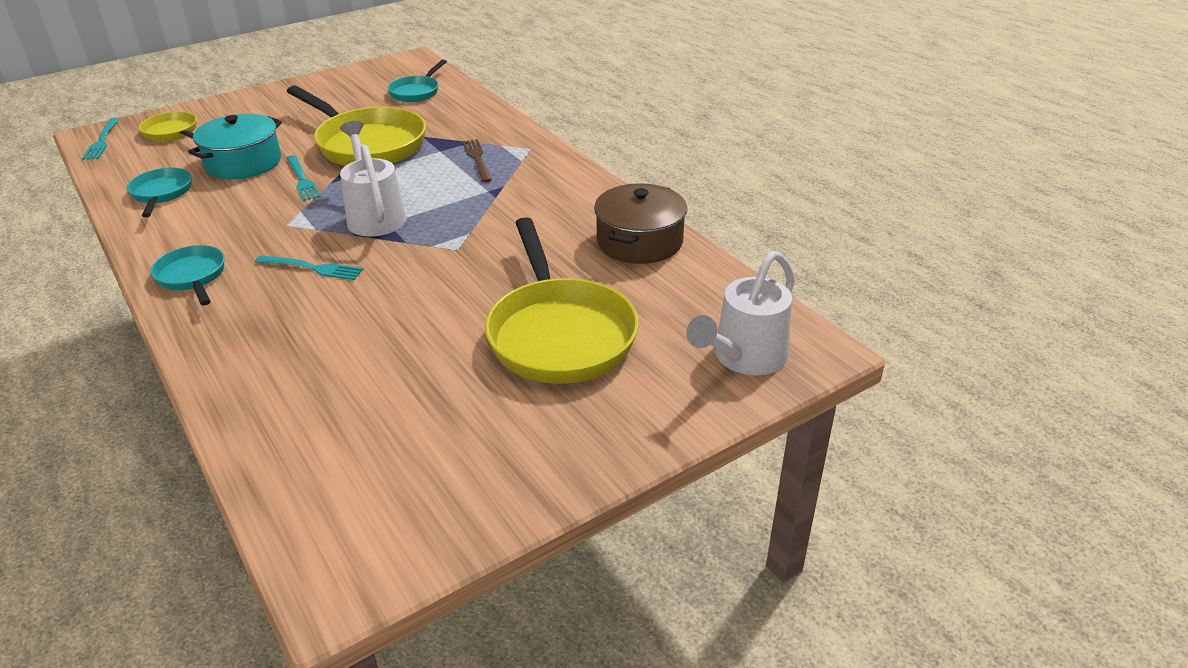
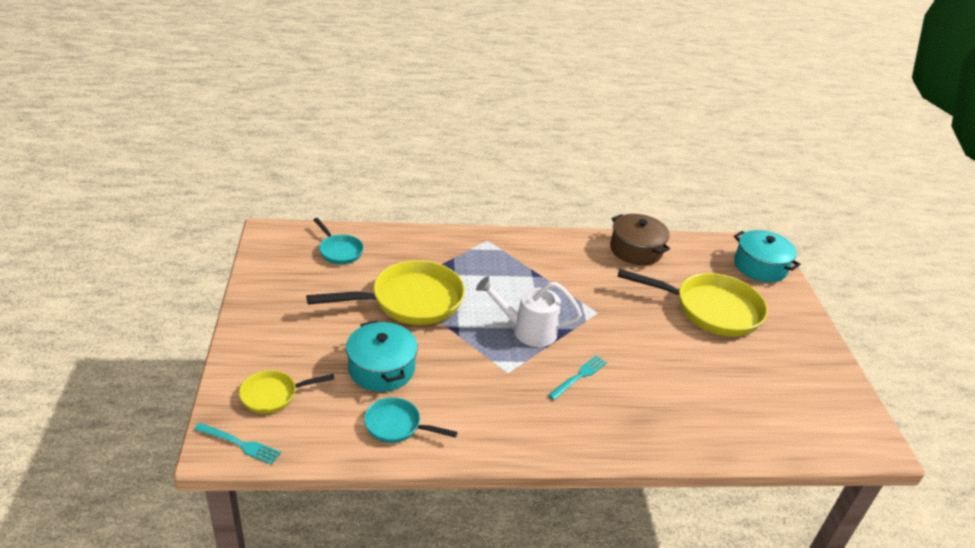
camera: 65 degrees left, 0 degrees up
(192, 277) = (551, 435): turquoise pan -> none
(302, 180) = (442, 347): turquoise fork -> none
(477, 159) = (482, 264): brown fork -> none
(744, 358) = (760, 266): white watering can -> turquoise pot

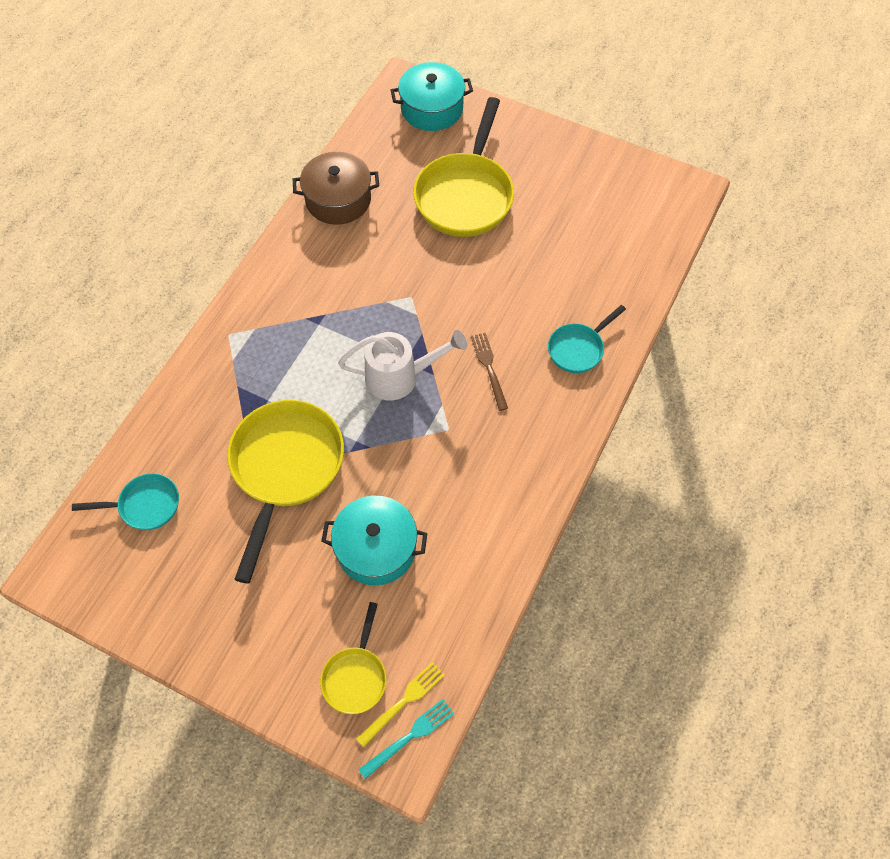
camera: 55 degrees left, 25 degrees up
(267, 429) = (403, 701): none -> yellow fork
(397, 425) = (464, 570): turquoise pan -> turquoise pan (578, 349)
(527, 330) = (400, 377): white watering can -> white watering can turned 135 degrees counterclockwise
(579, 376) = (489, 368): turquoise fork -> brown fork
(710, 309) = (466, 195): yellow pan -> yellow pan turned 150 degrees clockwise

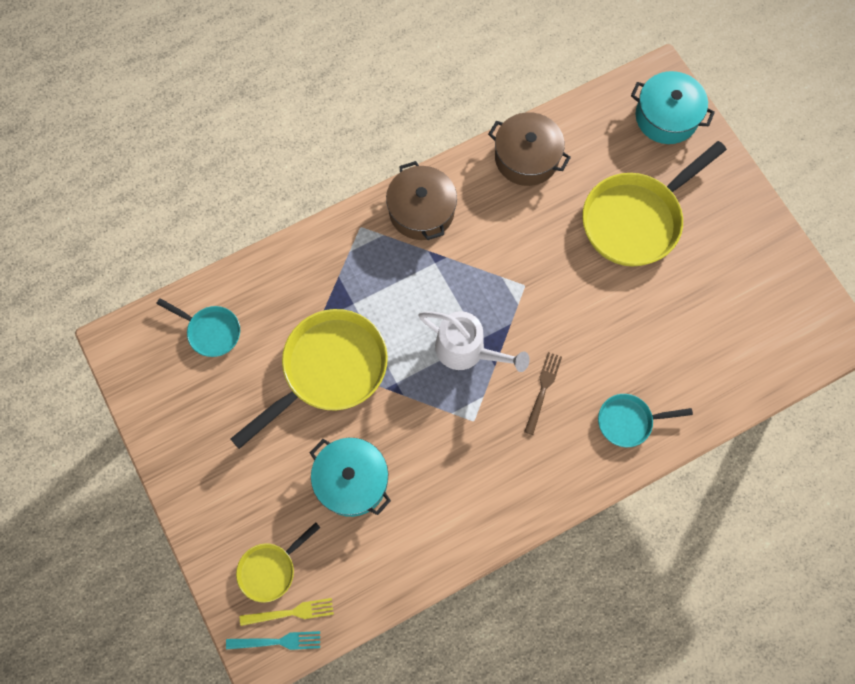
camera: 35 degrees right, 10 degrees up
(276, 290) = (421, 211): none -> brown pot

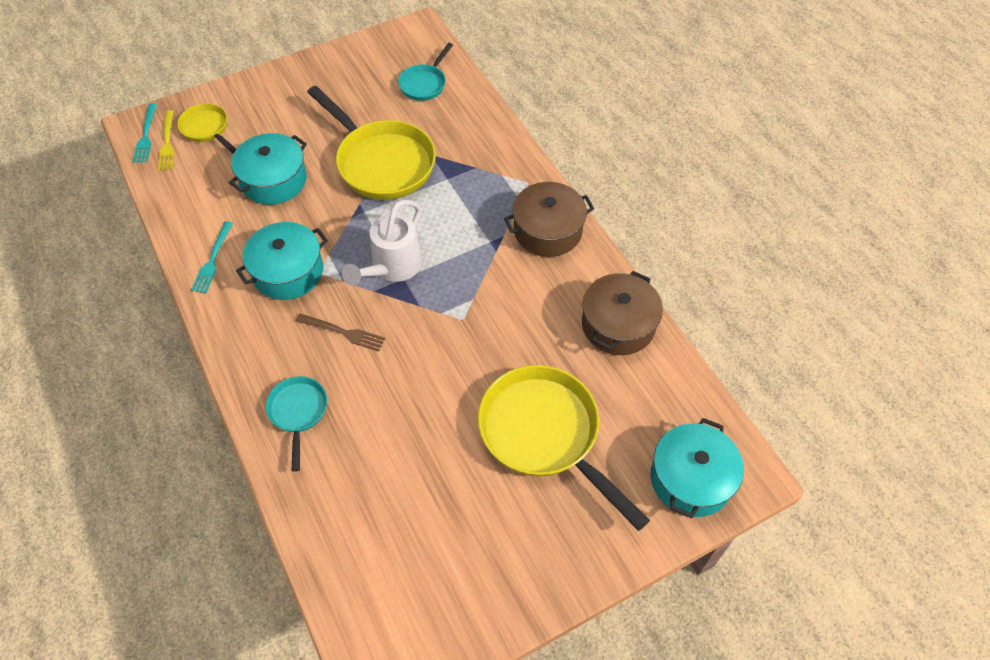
camera: 90 degrees right, 15 degrees down
(460, 529) = (212, 260): none -> turquoise fork
(473, 450) = (288, 272): none -> turquoise pot

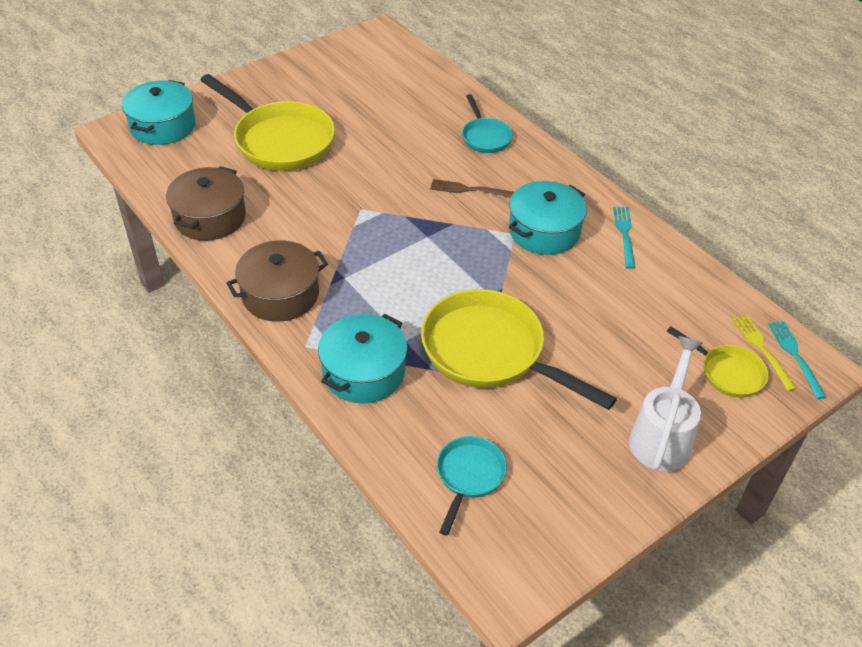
camera: 170 degrees right, 10 degrees down
(274, 180) = (608, 318): turquoise pot -> turquoise pot (364, 372)
(392, 267) = (441, 244): white watering can -> white watering can (662, 436)

